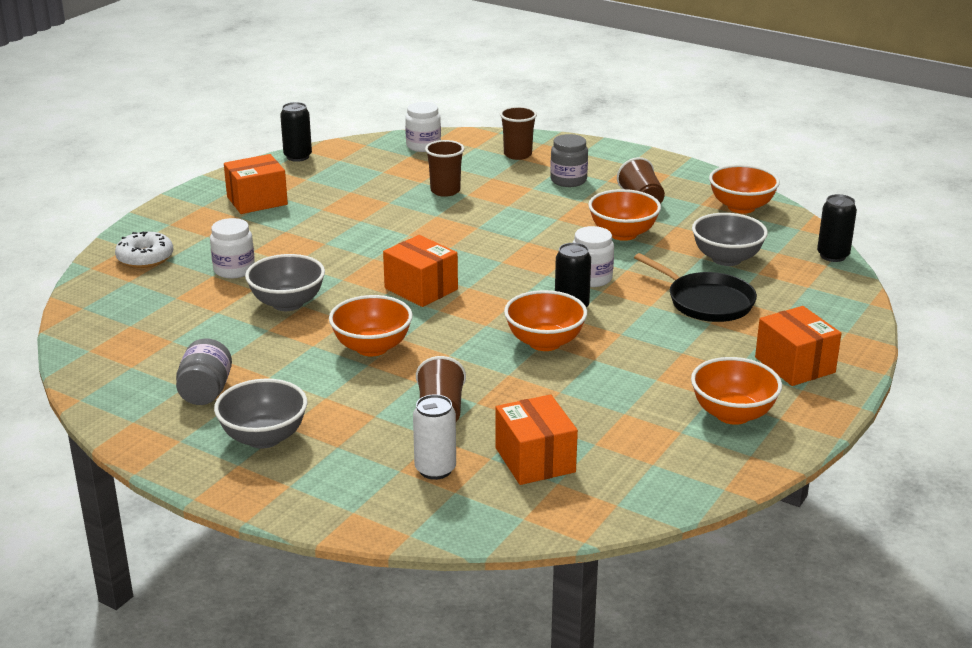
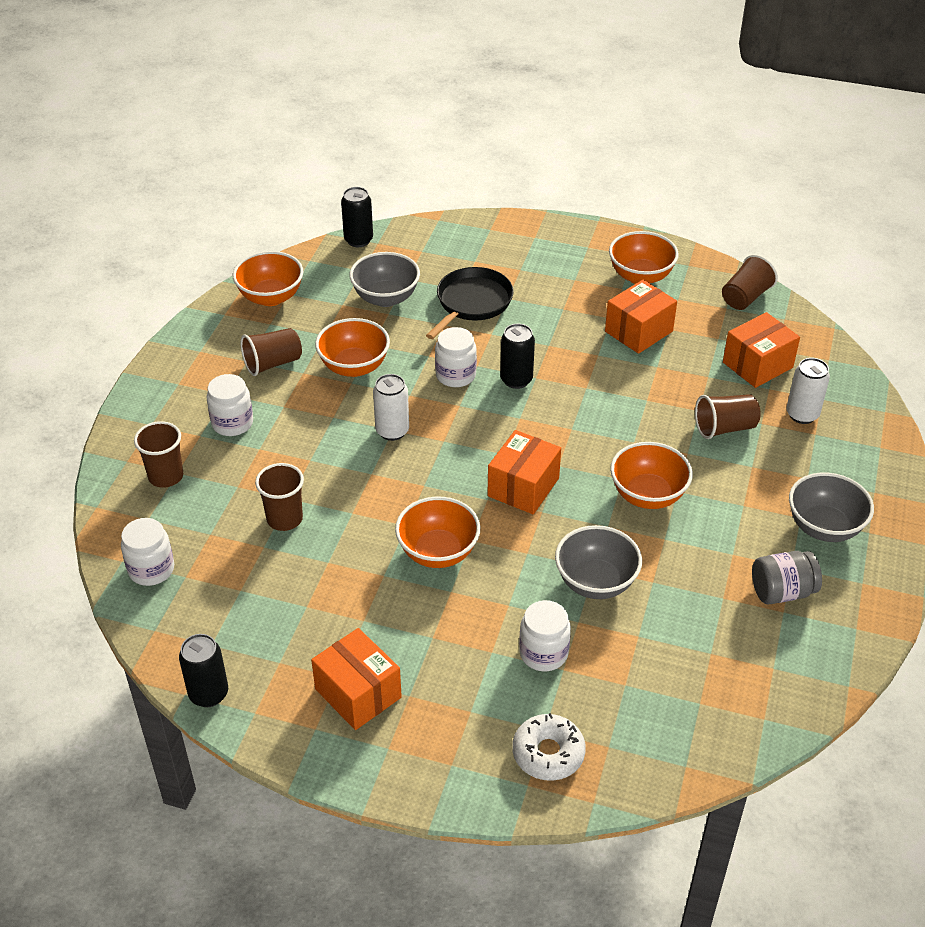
camera: 105 degrees left, 15 degrees up
(526, 241) = (392, 431): none -> white can
(544, 342) = (585, 387): orange bowl -> orange bowl (438, 552)
(568, 180) = (232, 423): grey jar -> white jar
(670, 484) = (745, 297): none -> brown cup
(795, 365) = (554, 251): orange box -> orange box (638, 331)

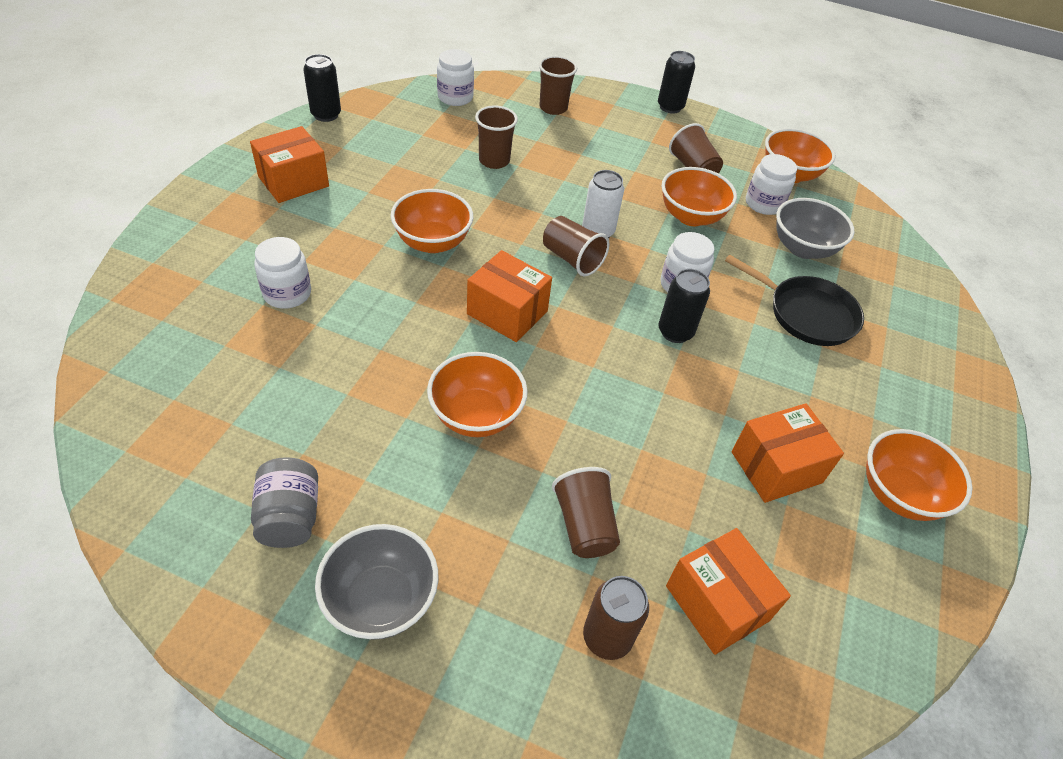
camera: 90 degrees right, 5 degrees up
(232, 423) = (613, 142): white jar -> white jar (763, 204)
(358, 240) = (898, 239): black can -> black can (670, 107)
(548, 753) = (176, 279): white donut -> none
(595, 582) = (361, 346): grey bowl -> none
(638, 331) = (776, 467): orange box -> orange box turned 75 degrees counterclockwise
(745, 297) = (879, 628): brown cup -> brown cup (572, 259)
(802, 414) = (607, 637): white can -> brown can

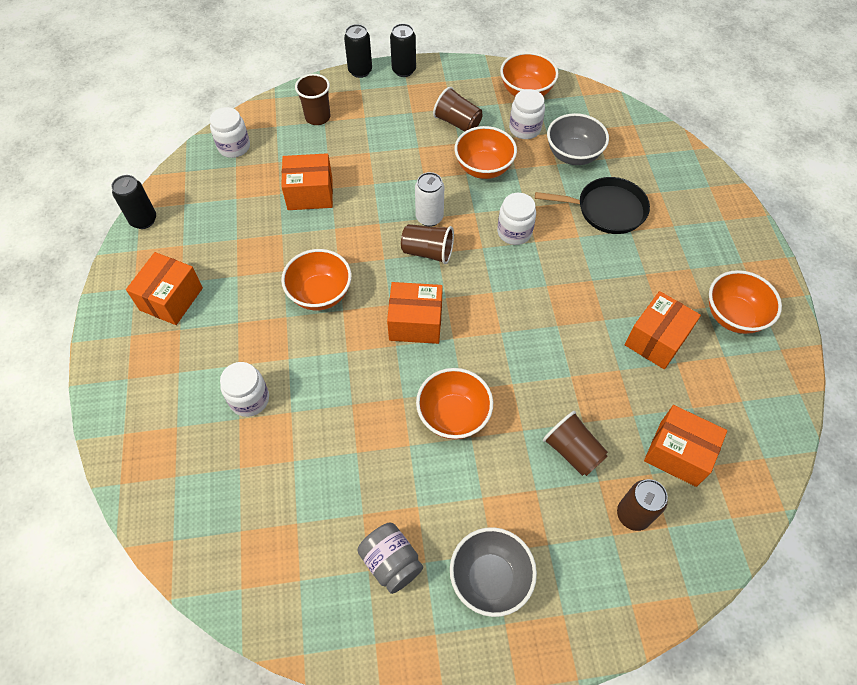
camera: 25 degrees left, 10 degrees up
(494, 161) = (310, 193): brown cup -> orange box
(675, 332) = (535, 273): black can -> black can (360, 71)

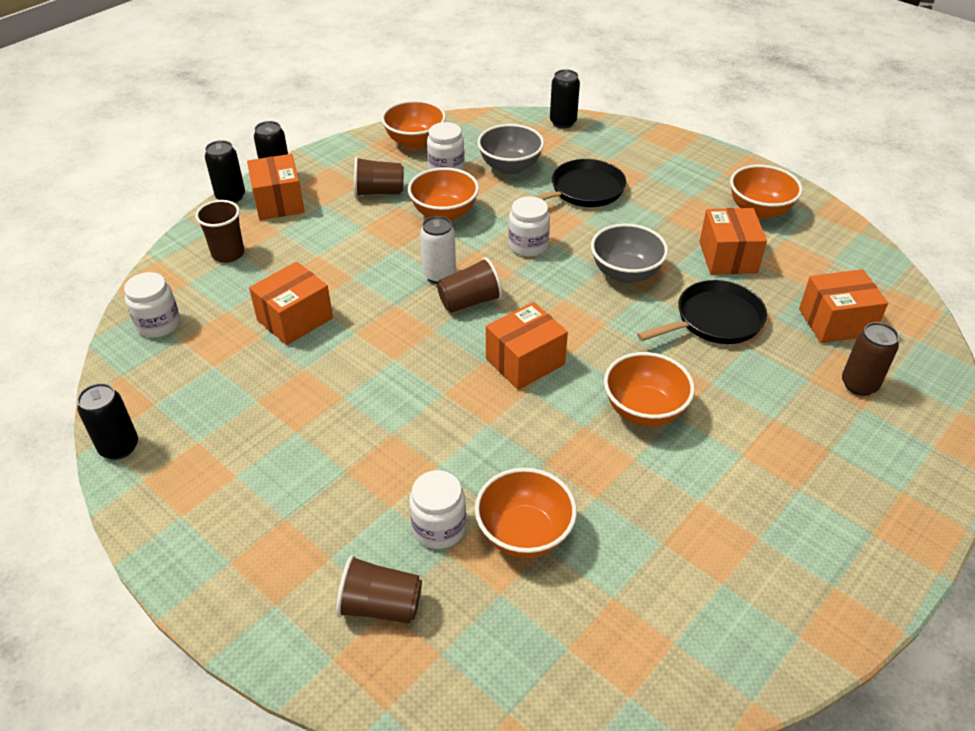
camera: 40 degrees left, 15 degrees down
(171, 299) = (242, 497): orange box -> orange box (279, 202)
(320, 294) = (405, 394): orange bowl -> orange bowl (524, 534)
(391, 562) = (733, 561): grey jar -> none
(490, 578) = (821, 509): grey bowl -> grey bowl (625, 273)
(572, 451) = (765, 371): brown cup -> brown cup (381, 606)
(583, 384) = (714, 320): none -> black pan
(659, 136) = (563, 122): none -> black can

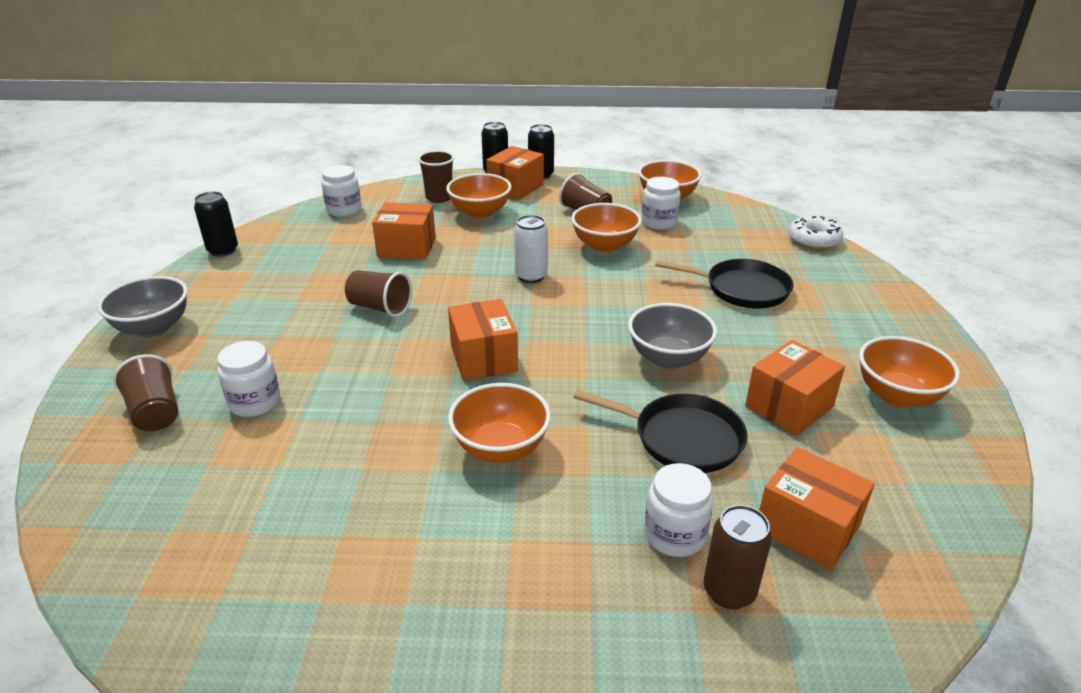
camera: 50 degrees right, 10 degrees down
(470, 301) = (519, 302): brown cup -> brown cup (380, 307)
(510, 167) = (709, 245): grey bowl -> grey bowl (153, 328)
(524, 534) = (284, 447): orange bowl -> orange bowl (480, 213)
(525, 361) = (483, 358): orange box -> orange box turned 60 degrees clockwise
(528, 245) = (626, 296): white jar -> white jar (674, 535)
(563, 122) = (813, 240): black can -> white donut

